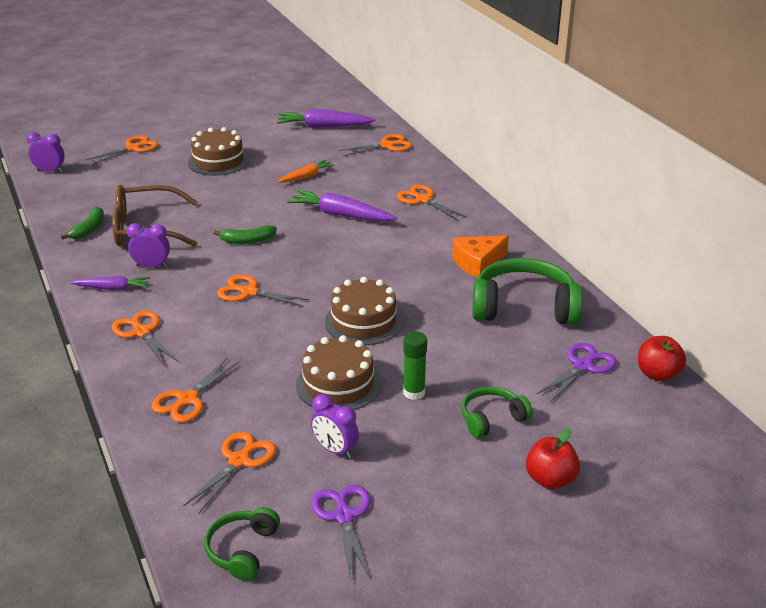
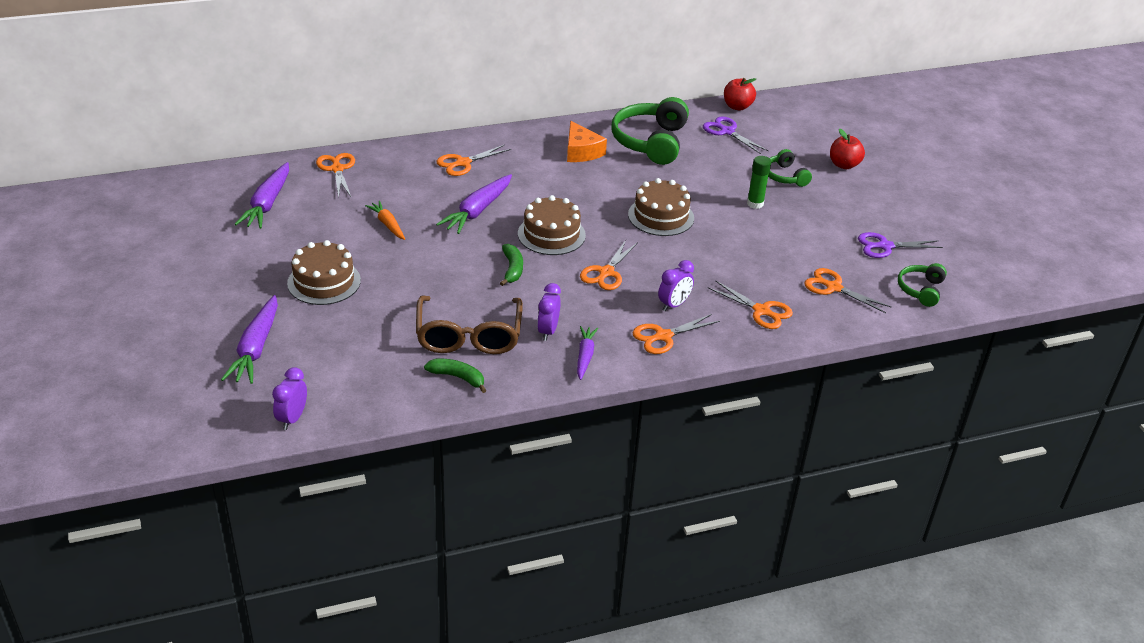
camera: 85 degrees left, 5 degrees up
(133, 148) = (256, 348): orange scissors -> purple carrot
(242, 550) = (920, 290): green headphones -> green headphones turned 90 degrees clockwise
(335, 450) = (819, 244): purple clock -> purple clock (674, 305)
(338, 384) = (744, 236): brown cake -> brown cake (551, 234)

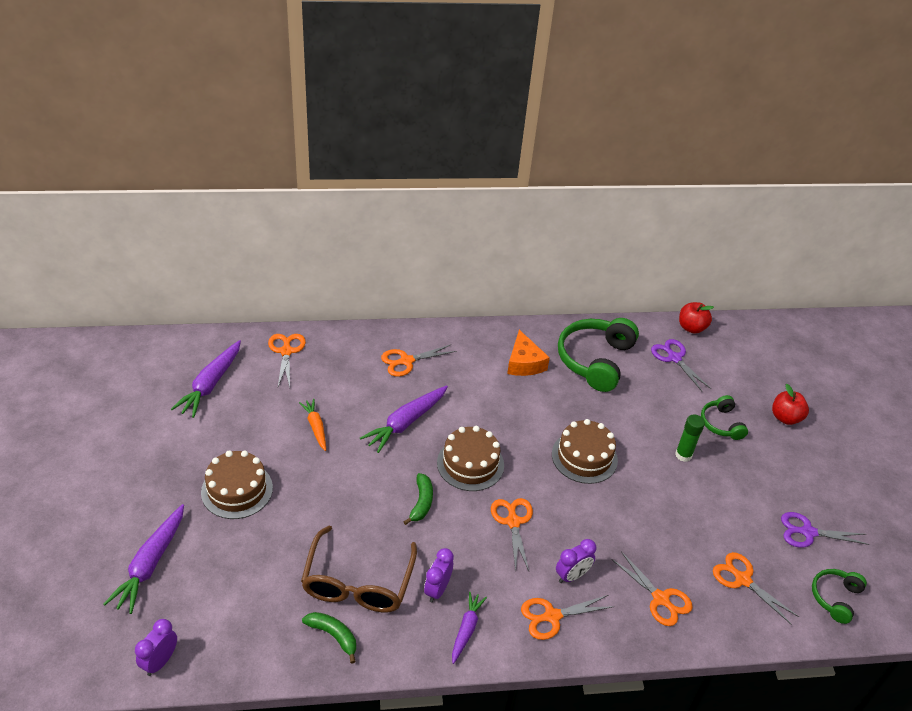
camera: 10 degrees right, 5 degrees up
(606, 272) = (513, 522): orange scissors -> orange scissors turned 135 degrees clockwise

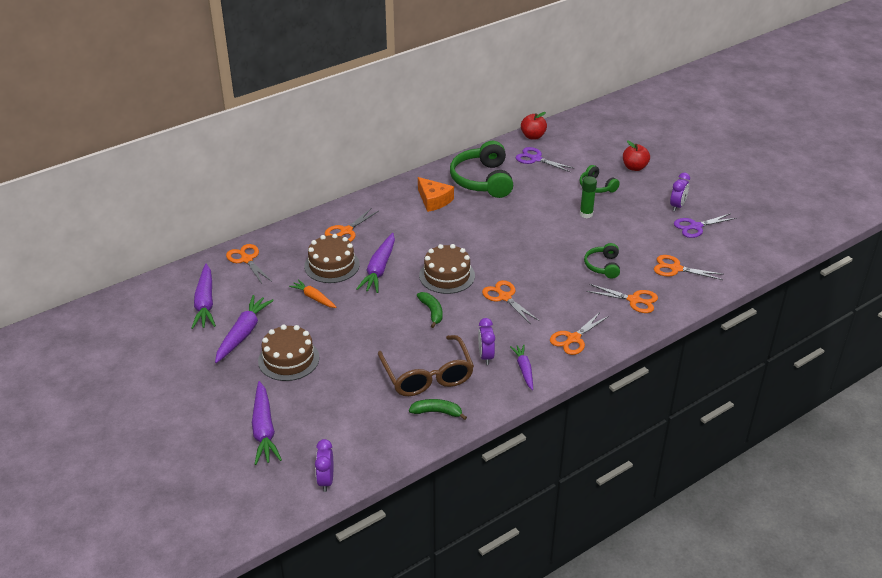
camera: 25 degrees left, 5 degrees down
(218, 437) = (243, 333): none -> purple carrot
(572, 575) = (568, 311): purple clock -> purple clock (677, 206)
(584, 457) = (522, 241): brown cake -> brown cake (332, 265)
(835, 597) = (737, 255): green headphones -> green headphones (603, 266)

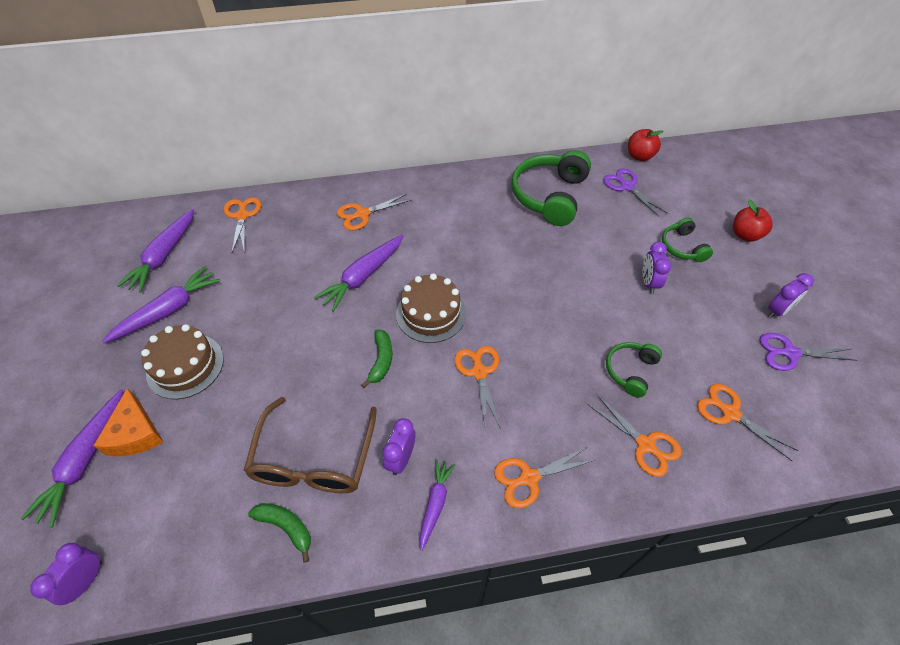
camera: 25 degrees right, 15 degrees up
(314, 298) = (270, 290): orange carrot -> none
(332, 265) = (318, 253): brown cake -> none
(434, 200) = (479, 205): orange cheese -> orange cheese (135, 433)
(586, 214) = (648, 283): green glue stick -> purple clock

